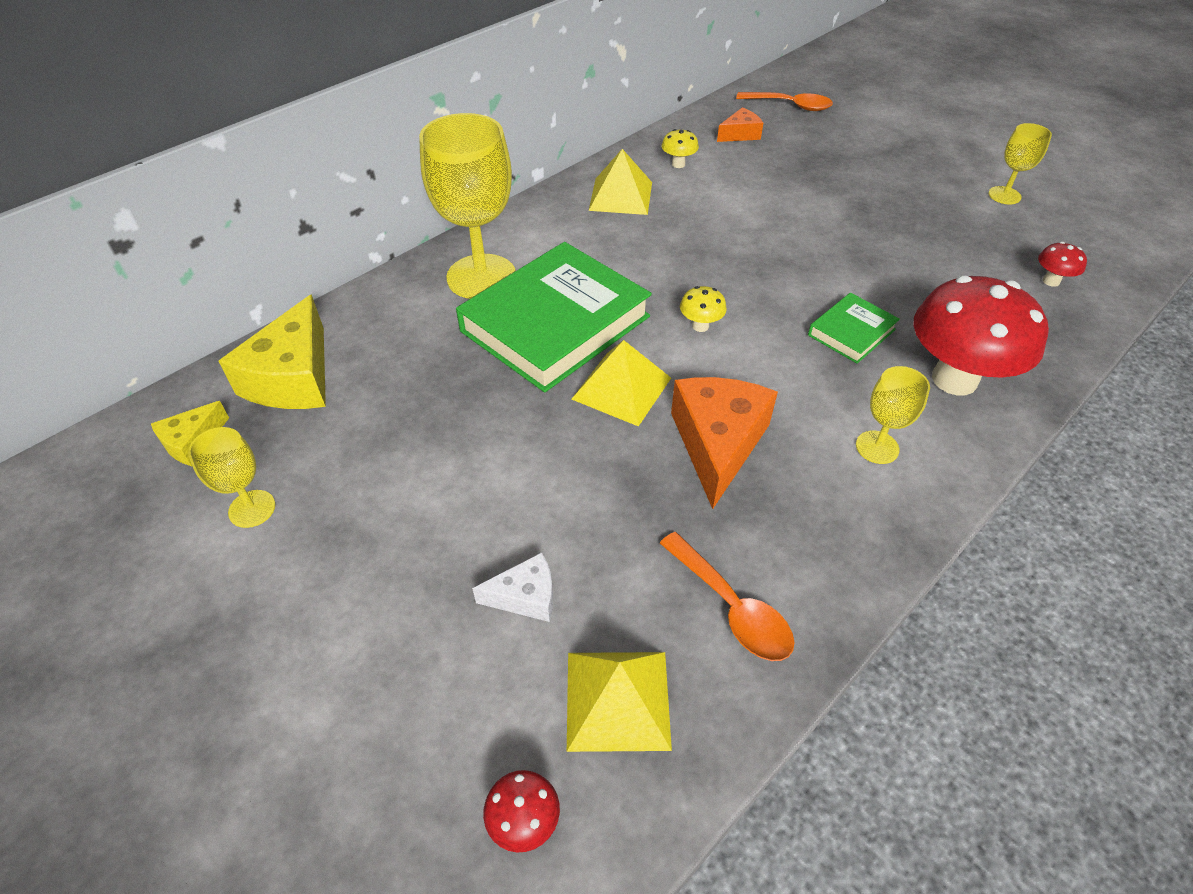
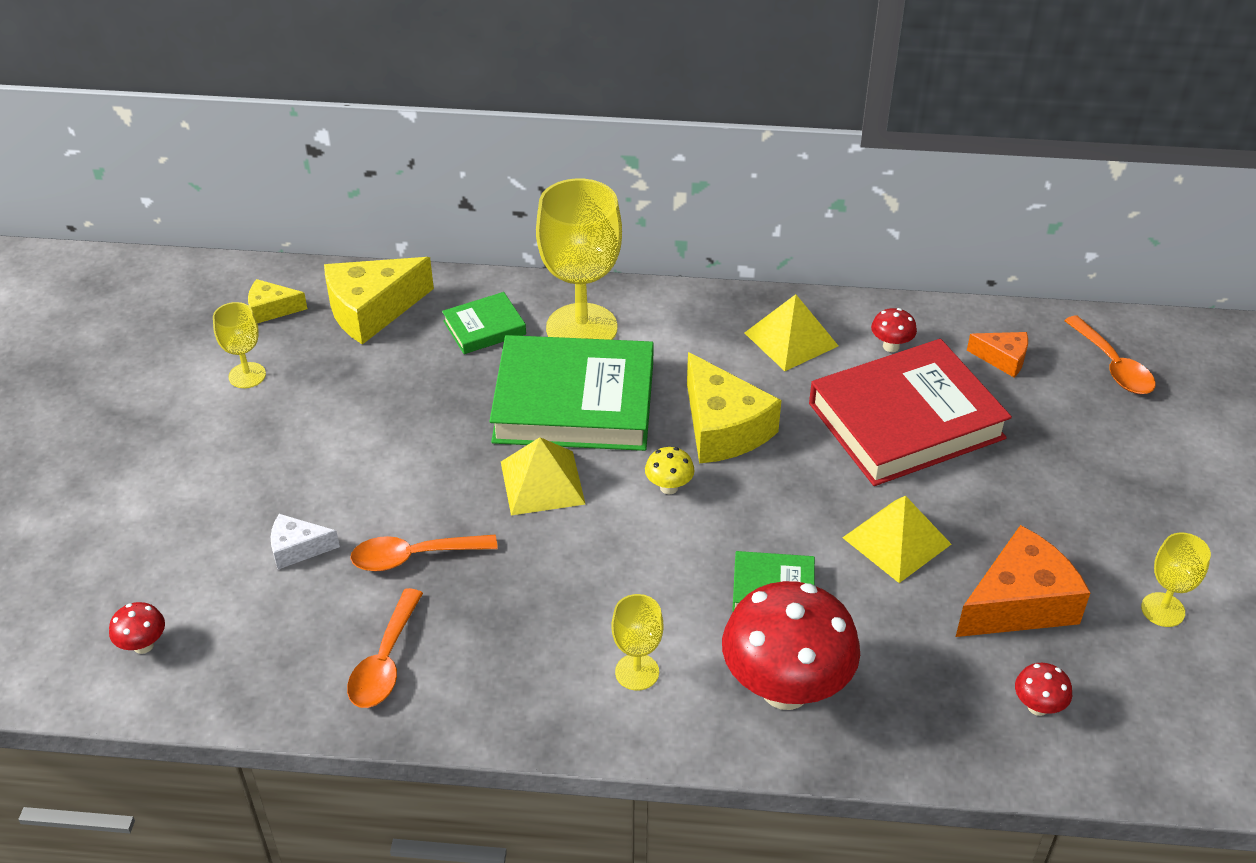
camera: 50 degrees right, 5 degrees down
(409, 325) = (484, 328): none -> green book
(525, 596) = (298, 548): white cheese -> white cheese turned 135 degrees clockwise
(617, 699) = (259, 641): yellow pyramid -> yellow pyramid (896, 540)
(622, 515) = (413, 557): none -> orange spoon
(669, 269) = (723, 428): none -> yellow cheese
(678, 164) = (891, 346): yellow mushroom -> red mushroom
(717, 444) = (539, 571): orange cheese -> orange cheese (1018, 603)
(752, 195) = (906, 421): none -> red book

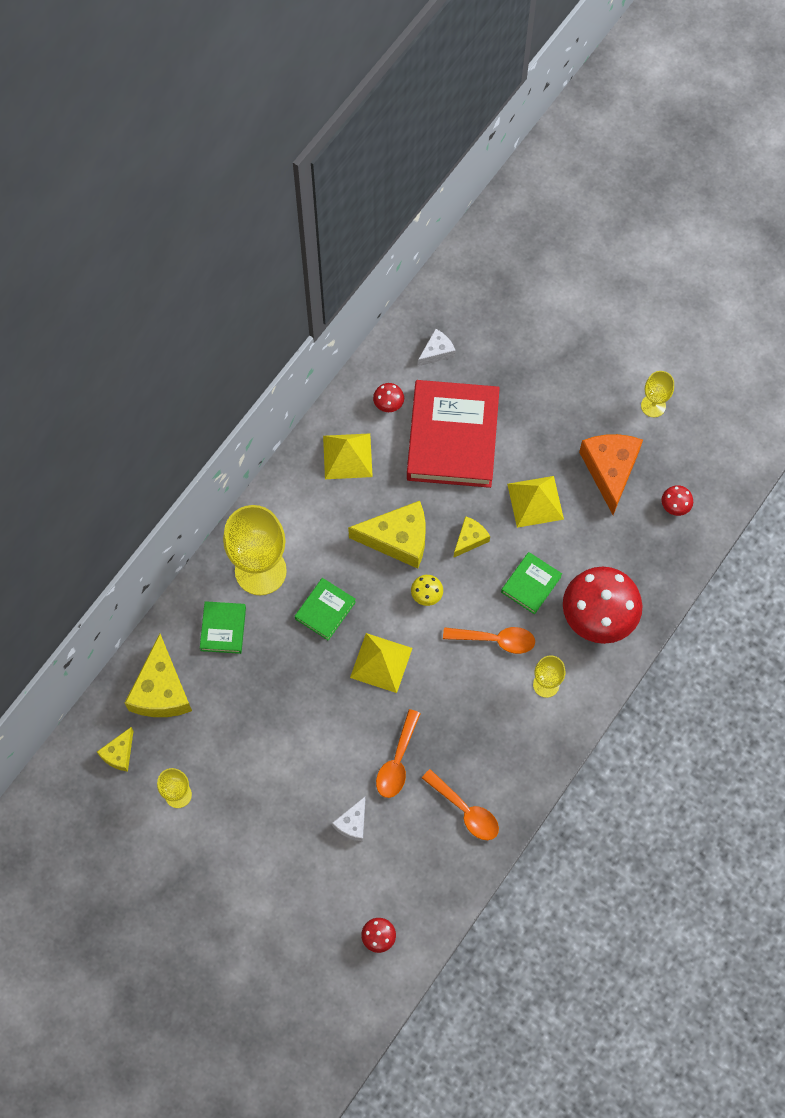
camera: 60 degrees left, 25 degrees up
(574, 402) = (325, 610): green book -> green book, size x0.47
(783, 496) = (470, 539): none -> yellow cheese
(1003, 359) = (437, 352): orange cheese -> white cheese
(1113, 366) = (478, 298): orange spoon -> orange spoon (496, 640)

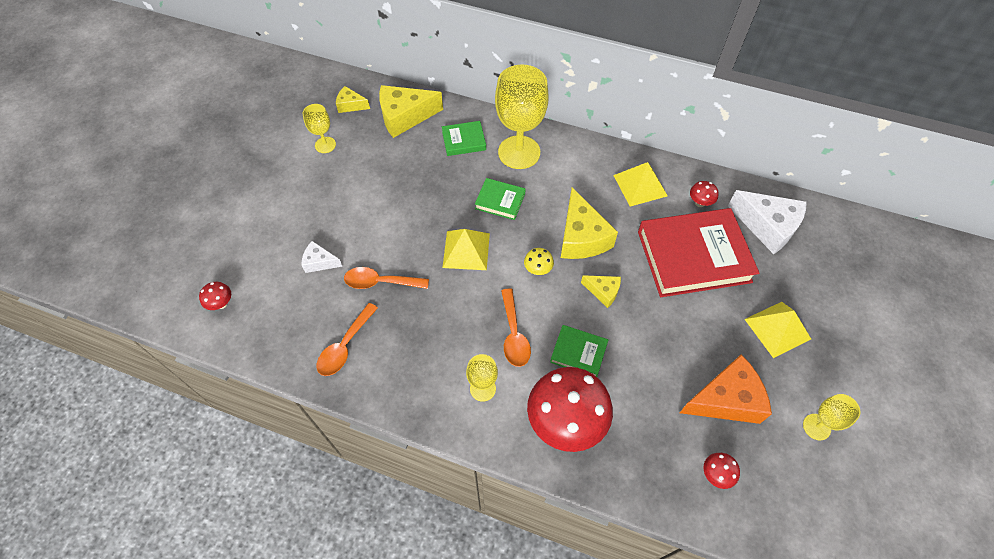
camera: 75 degrees right, 10 degrees down
(437, 352) = (767, 226): white cheese -> white cheese, size x1.90
(535, 501) = (663, 337): yellow pyramid -> yellow pyramid (777, 329)

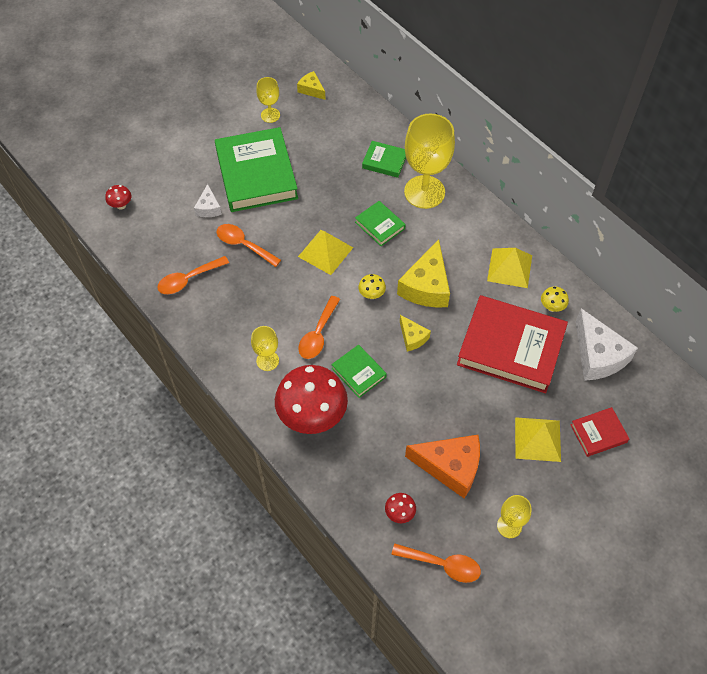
camera: 30 degrees right, 0 degrees up
(320, 262) = (208, 208): white cheese -> white cheese turned 135 degrees counterclockwise
(348, 207) = (256, 174): none -> green book
(405, 117) = (349, 119): yellow cheese -> none
(699, 203) = (552, 307): red mushroom -> yellow mushroom
(790, 503) = (442, 564): none -> orange spoon
(820, 296) = (598, 433): none -> red book

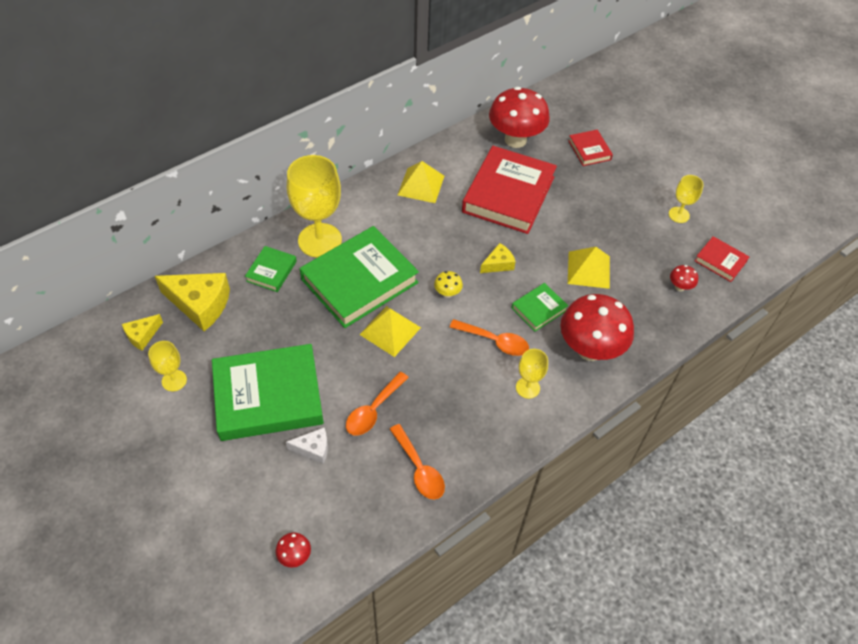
camera: 90 degrees left, 5 degrees down
(380, 225) = (359, 281): green book -> green book, size x2.14
(426, 286) = (439, 248): yellow cheese -> yellow cheese (200, 304)
(442, 564) = (720, 261): orange spoon -> red book
(450, 467) = (631, 248): orange cheese -> none
(537, 439) = (598, 188): yellow pyramid -> yellow pyramid (588, 269)
(552, 307) = (466, 162): yellow mushroom -> none
(598, 355) = (515, 140): white cheese -> red mushroom

